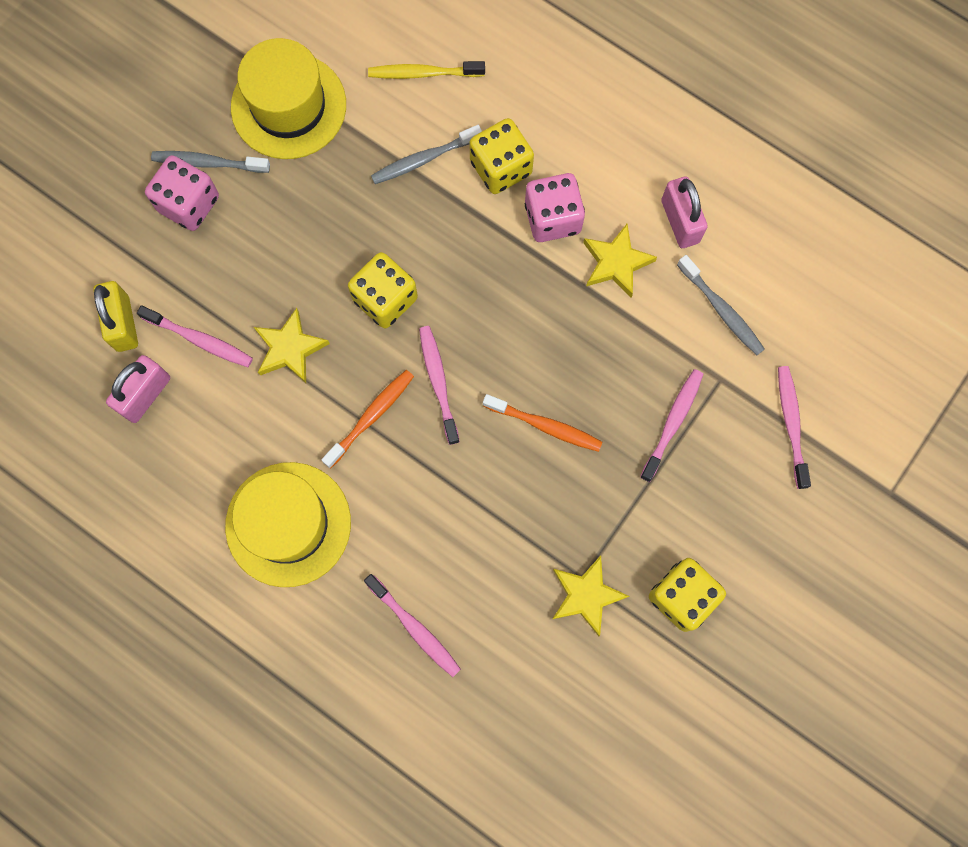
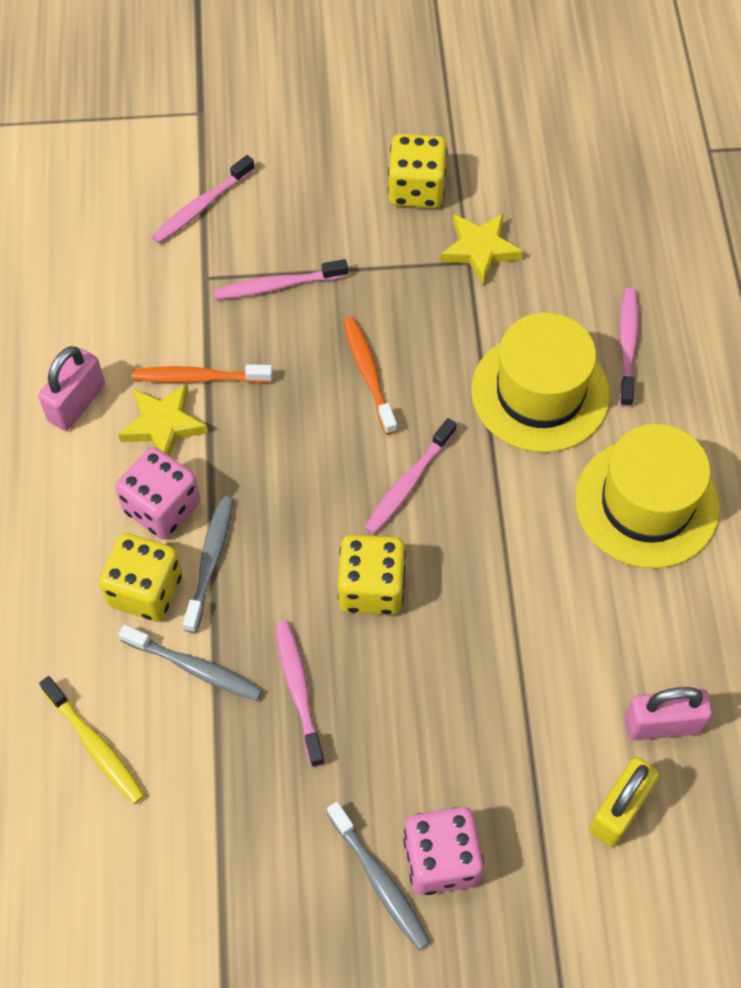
camera: 130 degrees left, 15 degrees down
(199, 340) = (565, 722): pink toothbrush -> pink toothbrush (298, 690)
(288, 106) = (245, 853): yellow hat -> yellow hat (540, 392)
(290, 348) = (495, 632): yellow star -> none
(370, 417) = (492, 513): orange toothbrush -> orange toothbrush (199, 378)
(721, 309) = (139, 317): grey toothbrush -> grey toothbrush (210, 562)

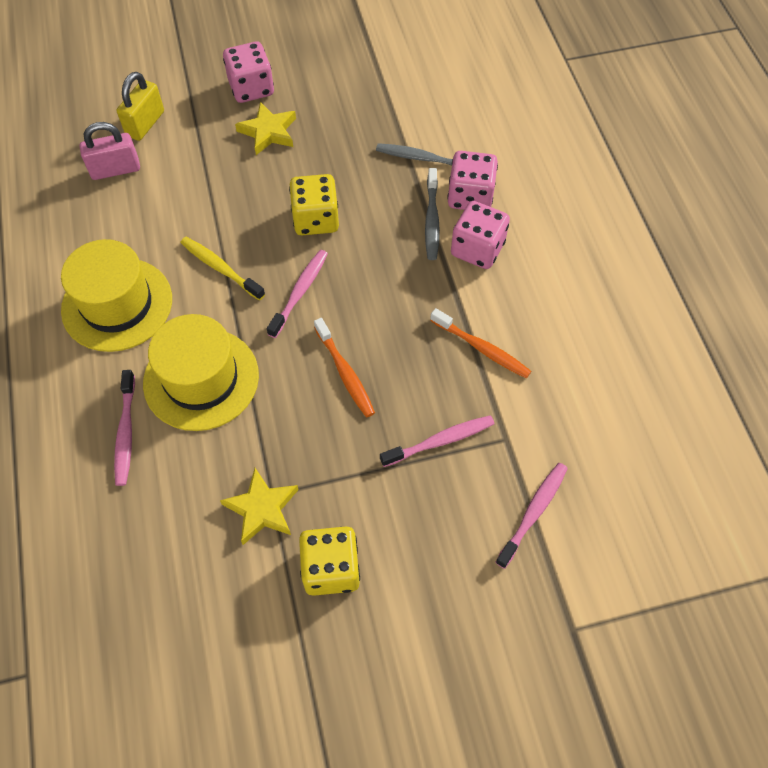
camera: 170 degrees right, 0 degrees up
(77, 403) = (570, 313): pink padlock -> none
(95, 745) = (471, 112): yellow toothbrush -> yellow toothbrush (221, 268)
(145, 590) = (470, 196): yellow dice -> pink dice
(163, 425) = (497, 307): yellow star -> yellow star (268, 132)
(199, 378) = (481, 348): orange toothbrush -> orange toothbrush turned 45 degrees clockwise
(298, 690) = (353, 156): pink toothbrush -> none
(379, 880) = (286, 75): grey toothbrush -> none

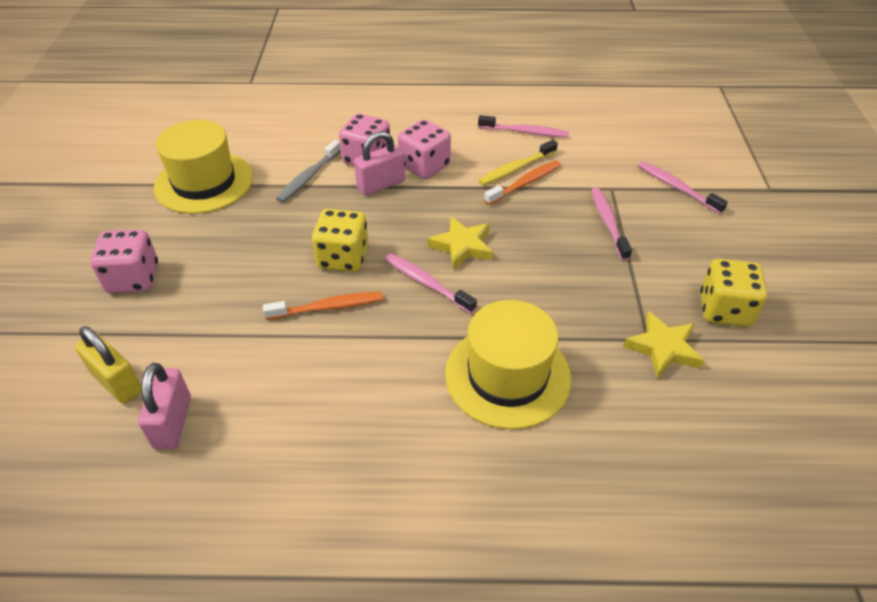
camera: 75 degrees left, 15 degrees down
(117, 304) = (383, 443): yellow hat -> yellow hat (204, 182)
(126, 432) = (560, 453): pink toothbrush -> pink toothbrush (525, 132)
(221, 268) = (372, 340): yellow toothbrush -> yellow toothbrush (516, 168)
(268, 132) = (206, 274): yellow star -> yellow star (462, 246)
(345, 372) = (527, 267): orange toothbrush -> orange toothbrush (327, 307)
(432, 219) = (381, 185): grey toothbrush -> pink padlock

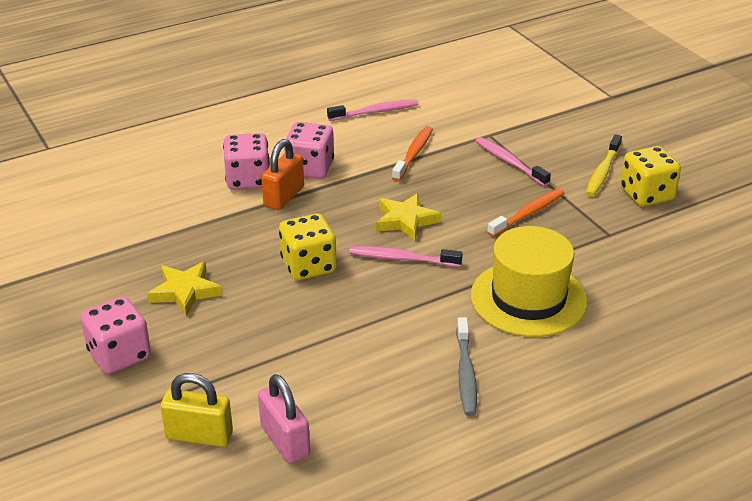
camera: 30 degrees left, 10 degrees down
(204, 182) = (100, 252): yellow hat -> none
(309, 177) = (206, 212): grey toothbrush -> grey toothbrush (466, 373)
(327, 307) = (333, 308): orange toothbrush -> orange toothbrush (527, 214)
(381, 185) = (284, 197): pink padlock -> orange padlock
(516, 168) = (395, 144): yellow toothbrush -> yellow toothbrush (603, 171)
(663, 348) = (625, 236): yellow star -> yellow star (185, 291)
(677, 188) = (541, 118): pink toothbrush -> none

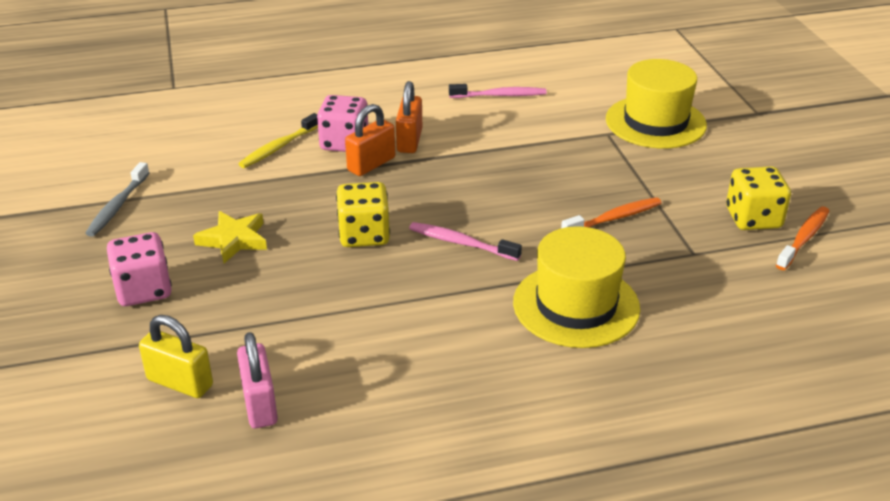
camera: 15 degrees right, 0 degrees up
(310, 168) = (409, 141): pink dice -> orange padlock
(405, 220) = (482, 205): yellow star -> none
(413, 154) = (520, 141): orange toothbrush -> orange toothbrush (803, 239)
(466, 373) = (475, 370): grey toothbrush -> grey toothbrush (118, 206)
(510, 162) = (617, 164): pink toothbrush -> none
(527, 118) = (655, 122): none -> yellow hat
(603, 171) = (714, 187): yellow toothbrush -> yellow toothbrush (279, 147)

